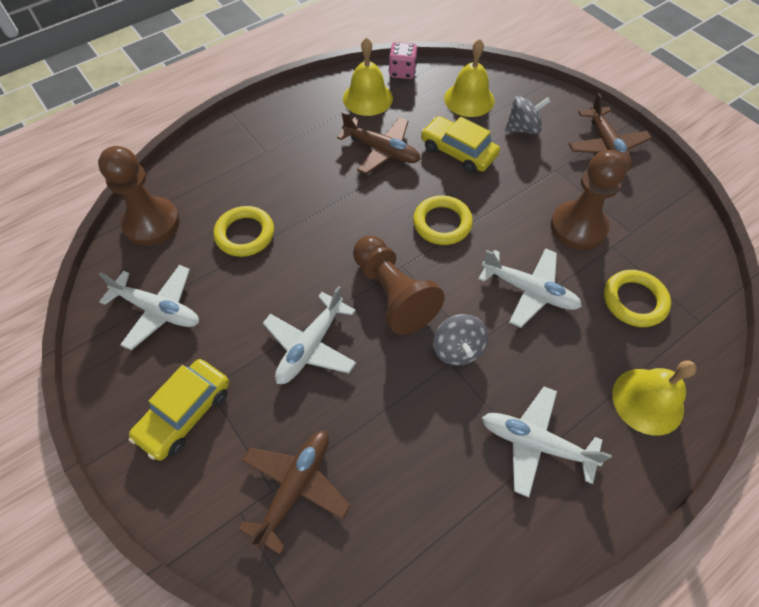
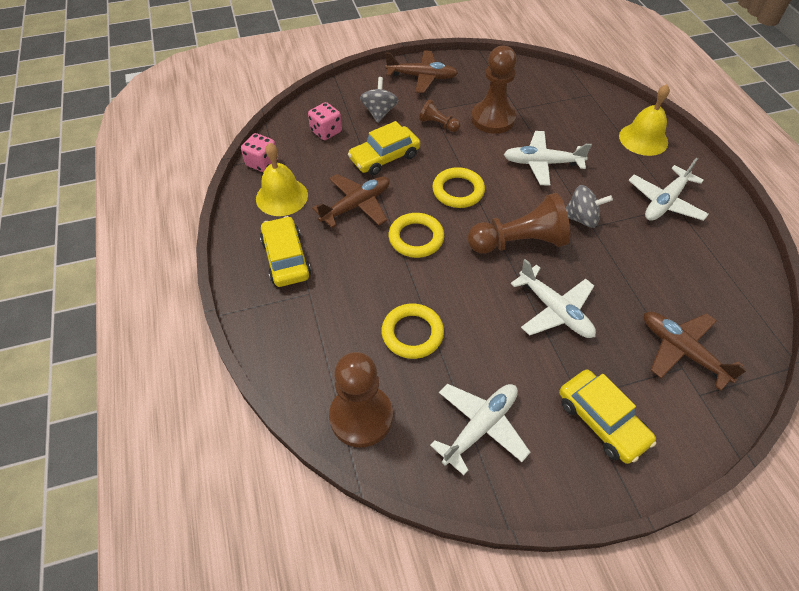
camera: 70 degrees left, 5 degrees down
(298, 124) = (286, 258): none -> yellow car
(469, 99) = (326, 131): yellow bell -> pink dice
(529, 291) = (541, 163): white plane -> white plane turned 135 degrees counterclockwise
(535, 181) = (438, 124): none -> brown pawn
(634, 301) = (566, 116): yellow ring -> yellow ring (416, 238)

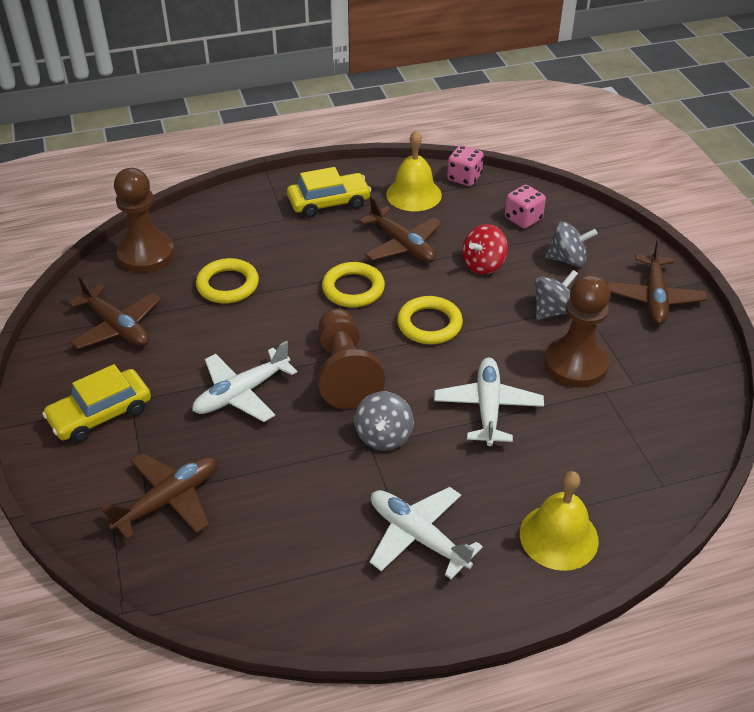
camera: 90 degrees right, 10 degrees down
(384, 157) = (483, 264): yellow car -> red spinning top
(438, 124) = (553, 311): brown pawn -> grey spinning top
(480, 427) = (117, 327): white plane -> brown plane

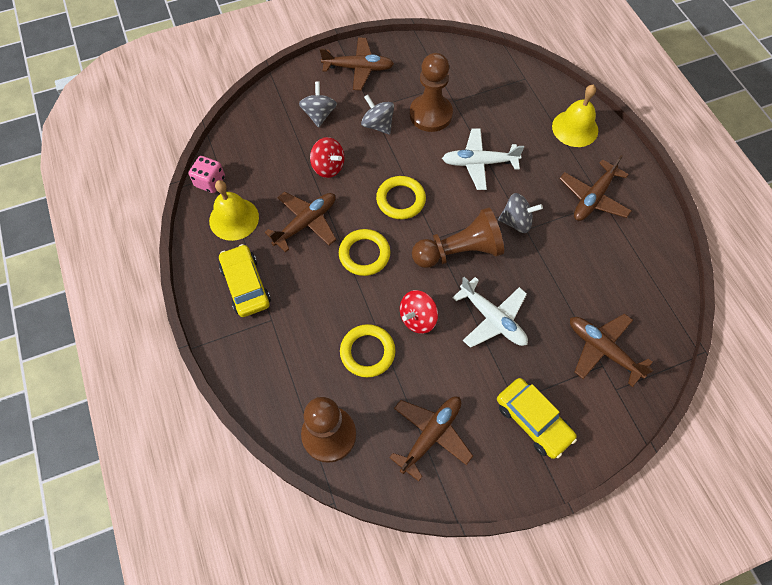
camera: 95 degrees left, 20 degrees up
(259, 327) = (418, 318): none -> red spinning top
(417, 536) = (593, 198): white plane -> brown plane
(523, 219) = (269, 141): pink dice -> none

